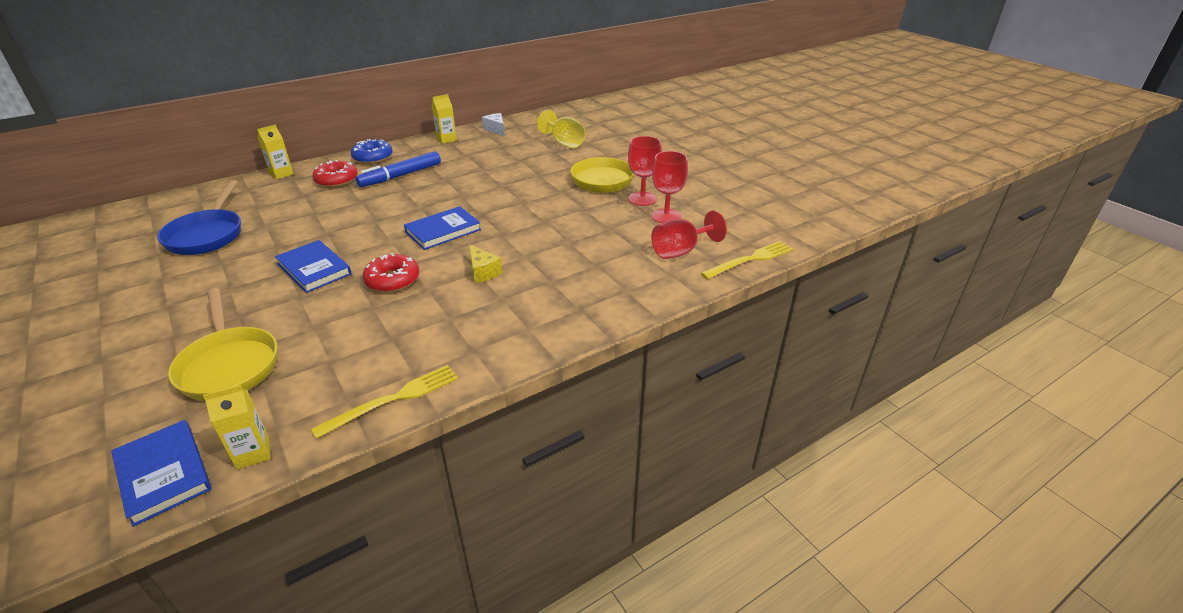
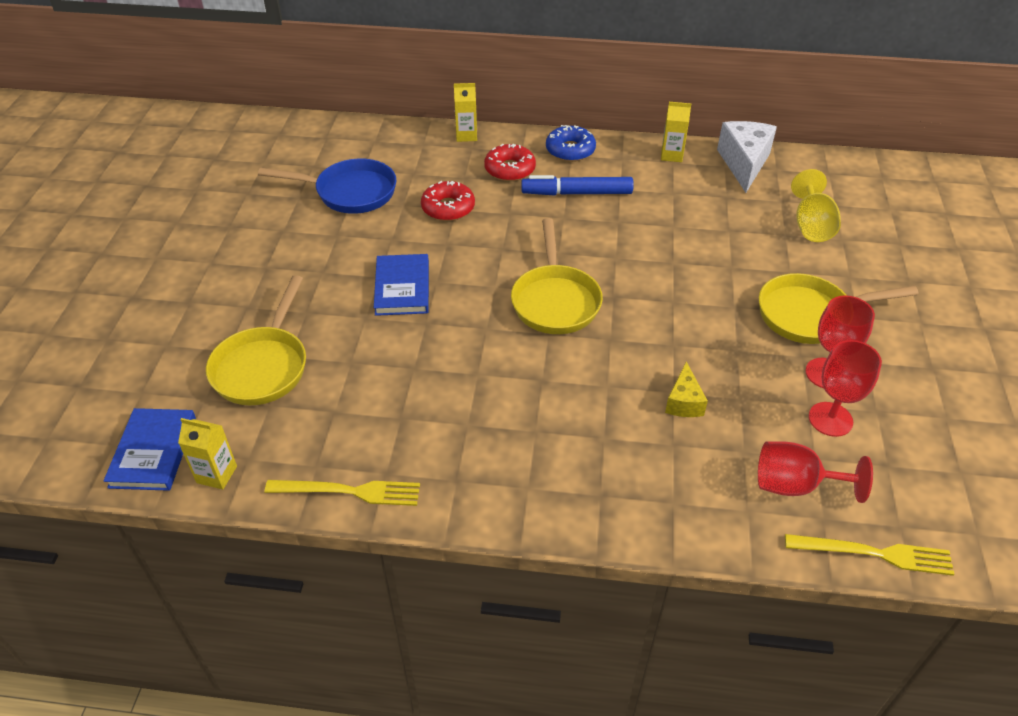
camera: 40 degrees right, 10 degrees up
(207, 235) = (350, 192): blue pan -> blue pan turned 120 degrees counterclockwise
(392, 280) = (456, 343): red donut -> red donut (448, 208)
(443, 231) = (555, 300): blue book -> yellow pan
(483, 272) = (547, 383): yellow cheese -> yellow cheese (684, 402)
(496, 130) = (744, 164): white cheese -> white cheese, size x1.82

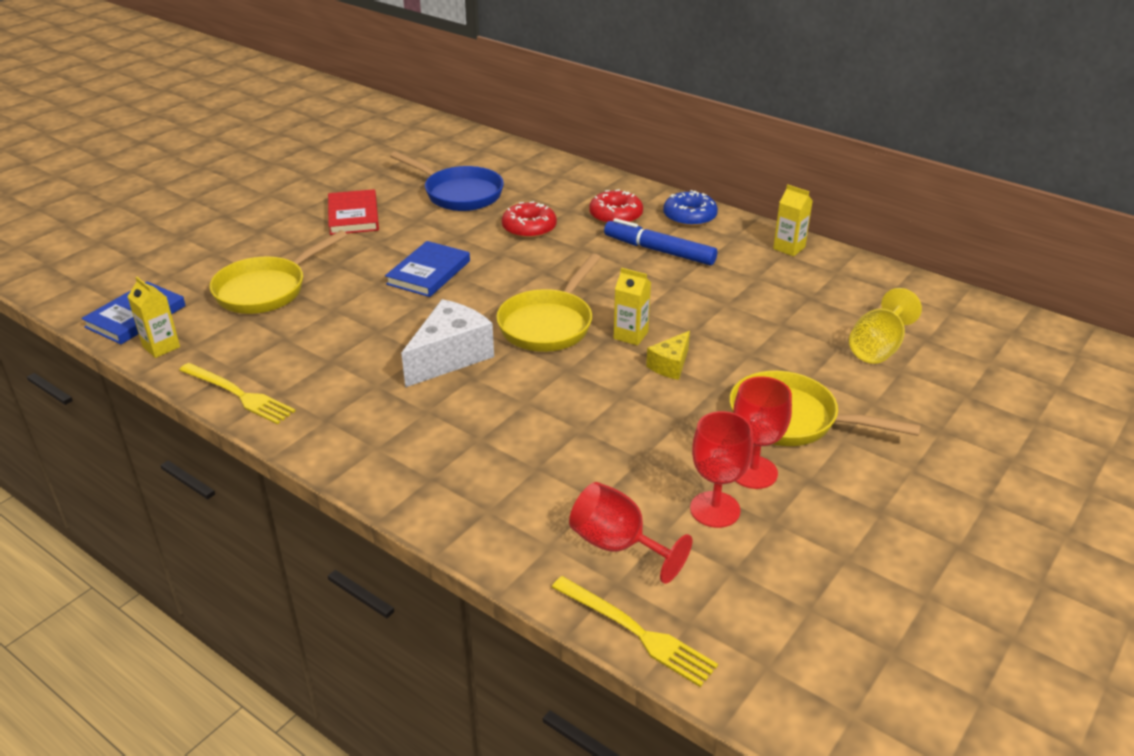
camera: 30 degrees right, 10 degrees down
(270, 251) = (353, 216): none -> red book
(466, 135) = (604, 180): yellow carton -> yellow carton (630, 335)
(684, 402) = (582, 440): yellow cheese -> yellow cheese (670, 365)
(744, 164) = (860, 276): white cheese -> white cheese (450, 357)

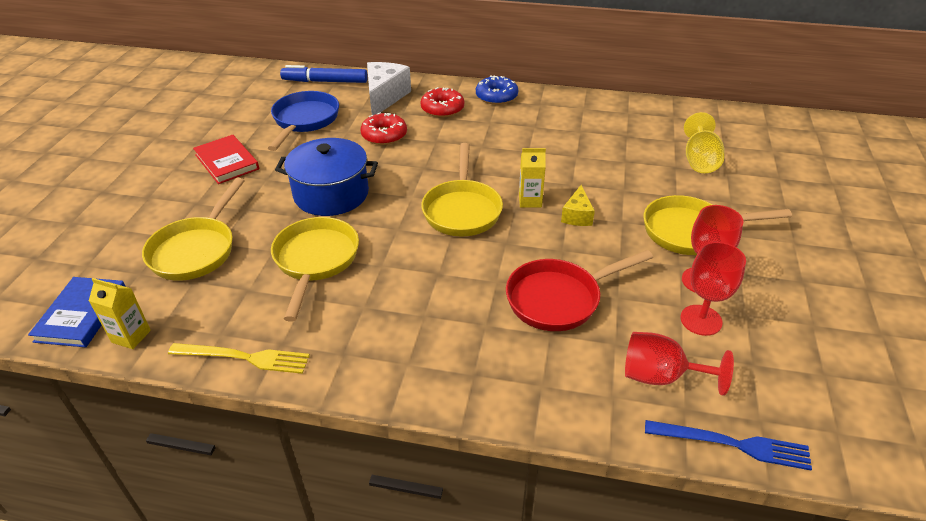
camera: 25 degrees left, 5 degrees up
(364, 331) = (315, 261): none -> yellow pan
(428, 272) = (331, 194): blue book -> blue pot
(450, 357) = (406, 261): white cheese -> white cheese (385, 97)
(459, 193) = (304, 121): blue pan -> blue pan turned 90 degrees counterclockwise
(576, 439) = (559, 299): none -> red pan
(636, 632) = (732, 444): yellow fork -> blue fork
(659, 251) = (496, 128): blue marker -> blue marker (325, 81)
(789, 248) = (583, 103): yellow carton -> none

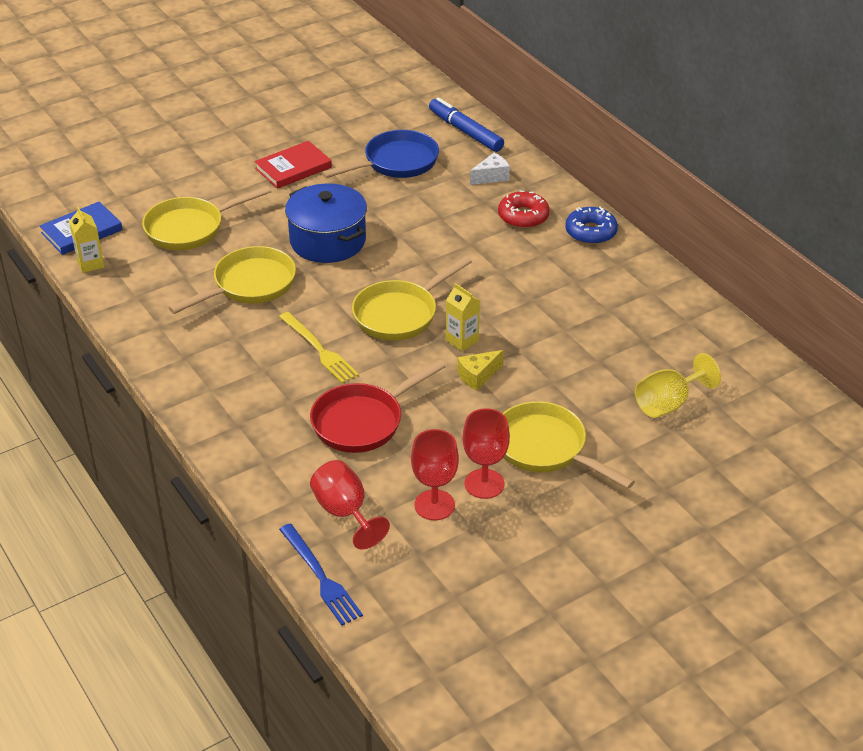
camera: 45 degrees right, 0 degrees up
(227, 162) = (293, 168): red book -> red book turned 45 degrees clockwise
(244, 357) = (130, 320): yellow fork -> yellow fork (319, 349)
(384, 135) = (437, 213): red donut -> none
(385, 97) = (491, 177): white cheese -> white cheese, size x0.55
(559, 299) = (363, 421): red pan -> red pan turned 60 degrees counterclockwise

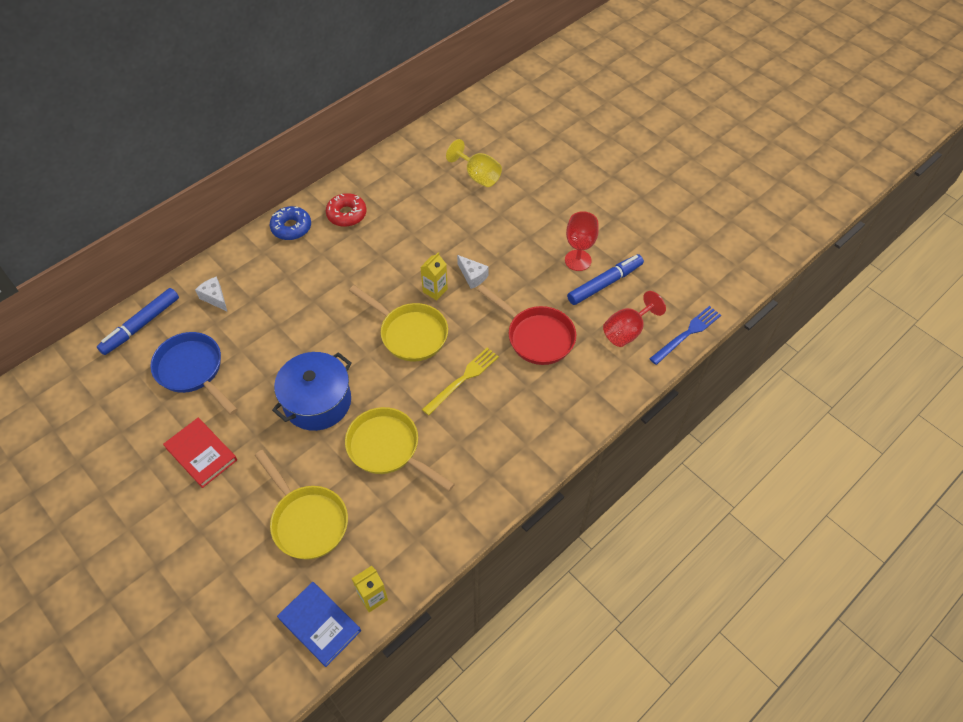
camera: 100 degrees left, 15 degrees up
(434, 505) = (605, 283): red goblet -> blue marker
(478, 376) = (472, 276): yellow cheese -> white cheese
(523, 216) = (273, 270): red donut -> red donut (346, 214)
(545, 448) = (536, 232): yellow pan -> none

